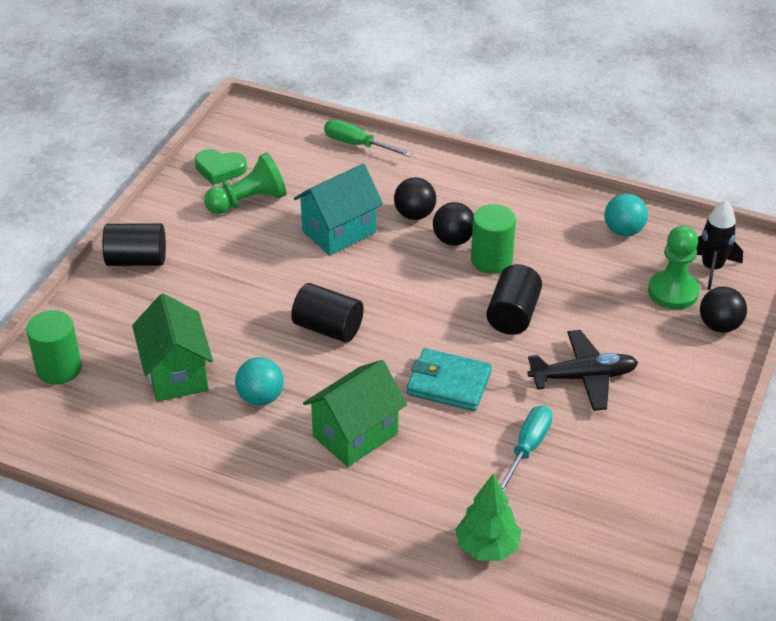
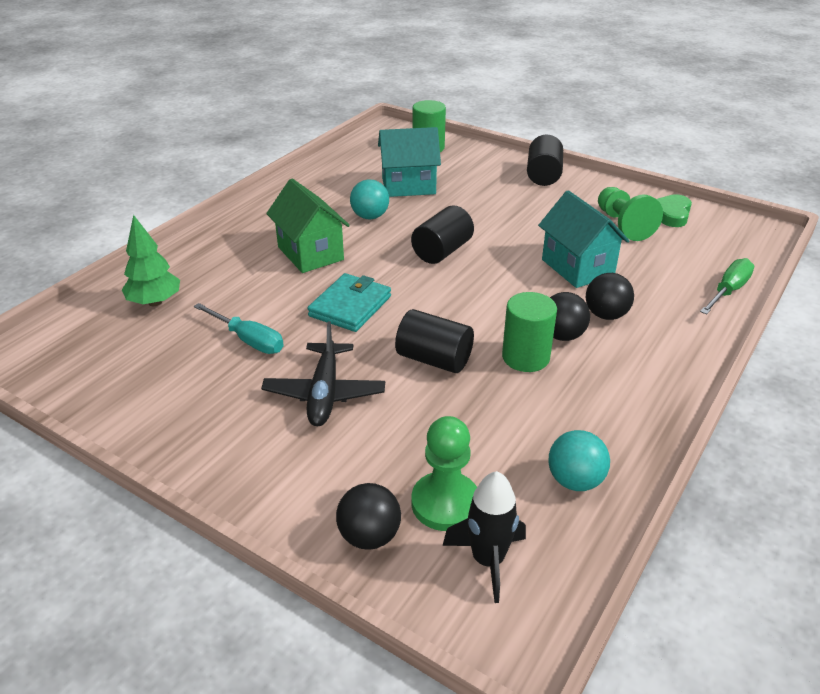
camera: 100 degrees right, 5 degrees down
(176, 374) = (408, 186): green house -> turquoise house

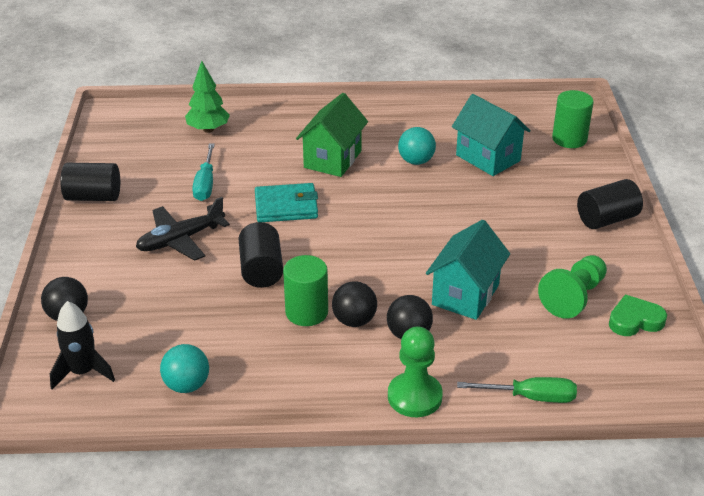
camera: 55 degrees right, 0 degrees up
(442, 251) = (407, 216): black cylinder -> black cylinder (93, 197)
(445, 503) = (119, 335): green pawn -> green pawn (414, 397)

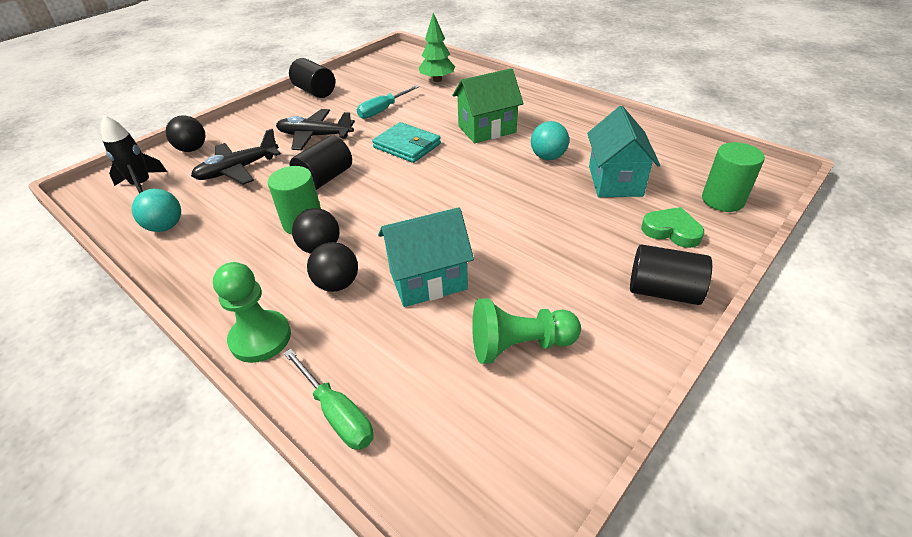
camera: 45 degrees right, 5 degrees up
(160, 307) = (238, 170): none -> black plane
(635, 320) = (550, 414): green heart -> green heart (671, 231)

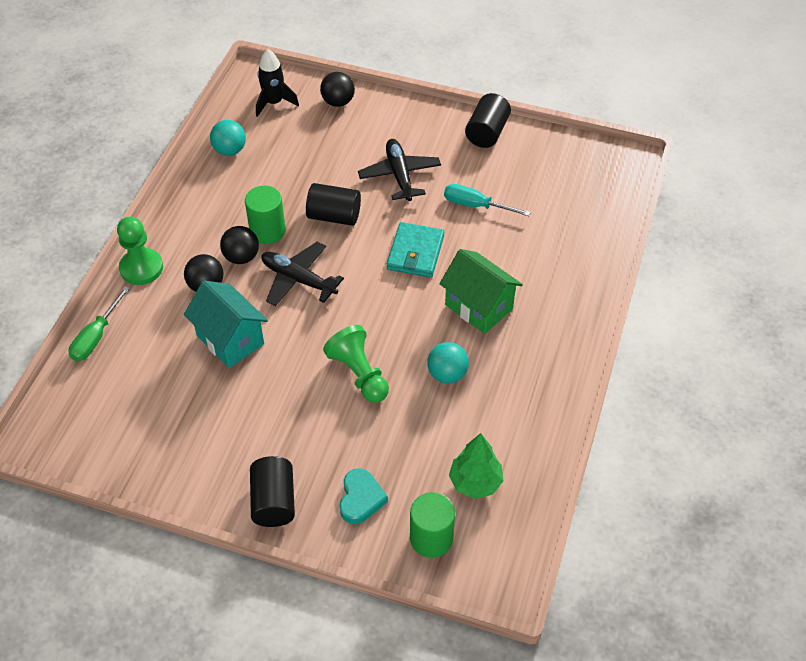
camera: 65 degrees right, 10 degrees up
(238, 170) = (321, 150): black plane -> black plane (298, 279)
(437, 80) = (571, 225): green tree -> green tree (475, 482)
(519, 345) = (183, 417): green pawn -> green pawn (359, 374)
(615, 181) = (427, 440): turquoise house -> none
(671, 231) = (361, 499): green heart -> turquoise heart

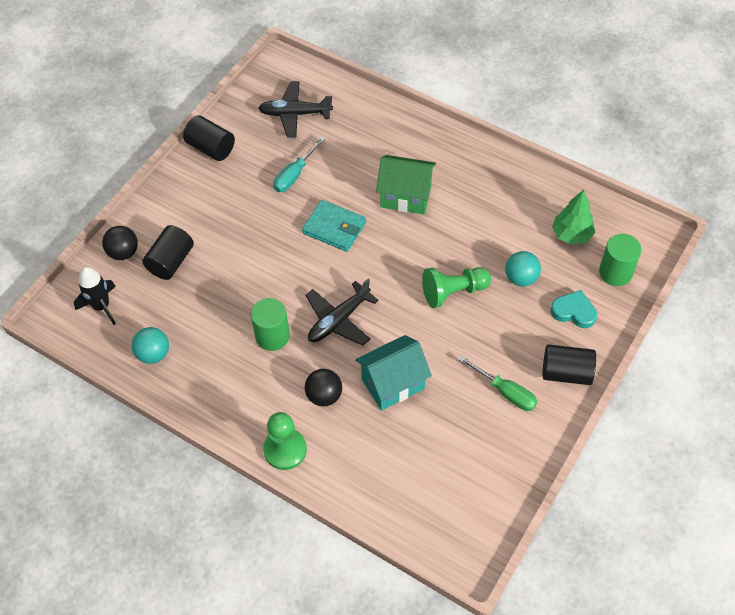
camera: 75 degrees left, 5 degrees up
(96, 337) = (360, 497): green screwdriver -> green screwdriver (505, 392)
(241, 257) = (298, 362): black ball -> none
(334, 216) = (271, 280): black cylinder -> black cylinder (171, 261)
(399, 175) = (239, 222): black plane -> black plane (295, 114)
(447, 374) = (468, 231): turquoise ball -> turquoise ball (521, 278)
(478, 307) = (405, 196): green house -> green house turned 45 degrees clockwise

